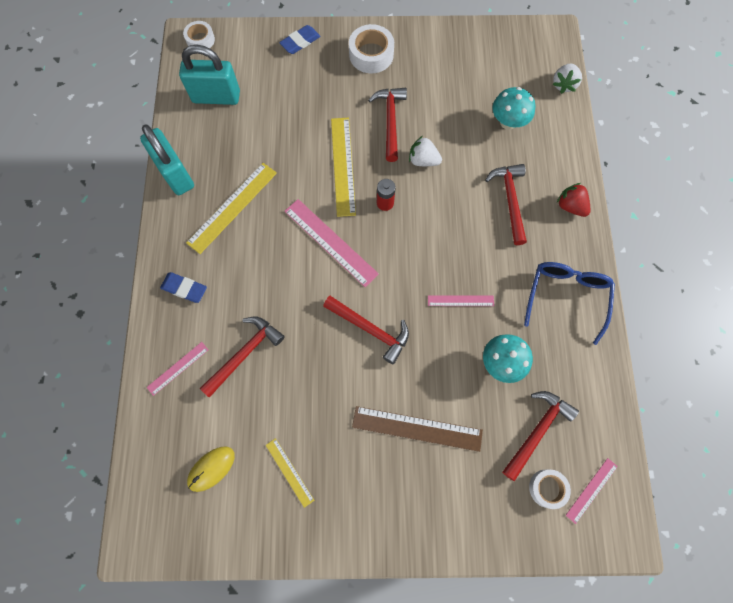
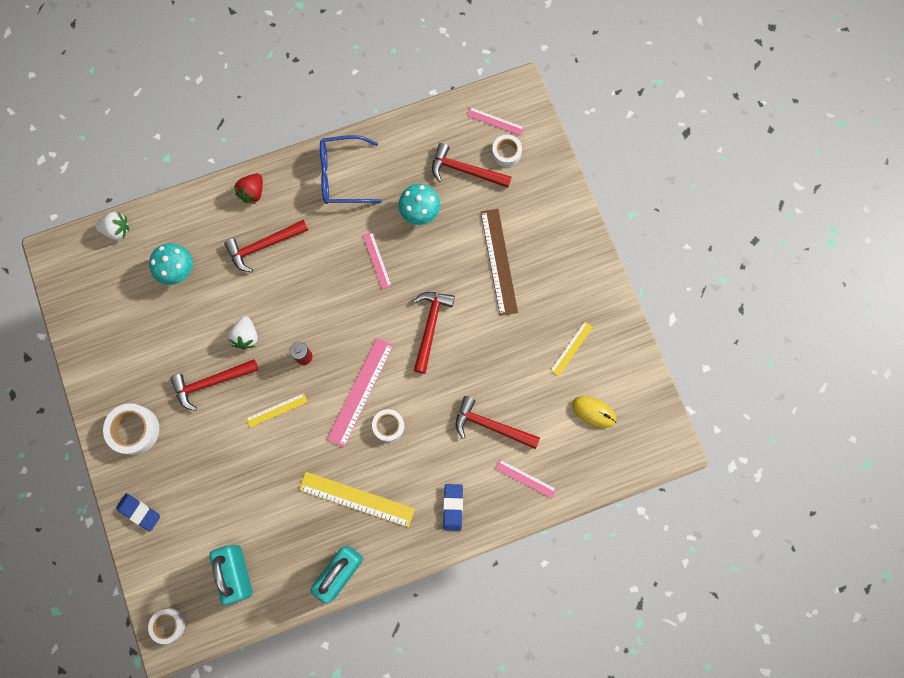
camera: 110 degrees left, 5 degrees up
(287, 256) = (388, 426): none -> white tape
(343, 166) = (276, 410): yellow ruler -> yellow ruler, size x0.55

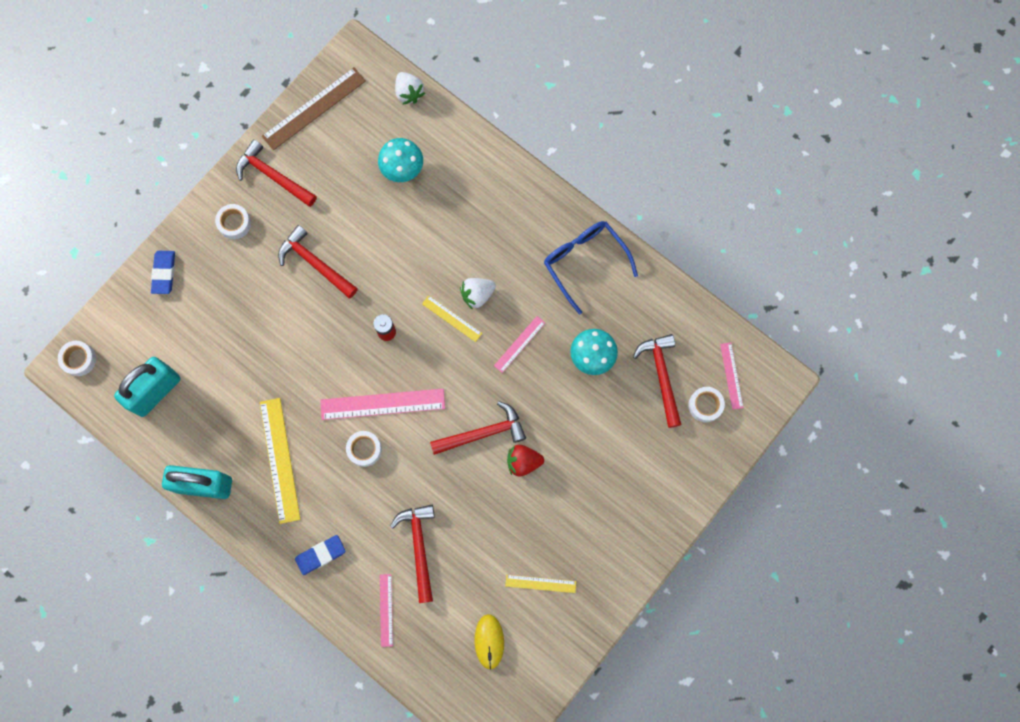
camera: 60 degrees right, 0 degrees up
(134, 430) = (234, 223): white tape -> white tape, size x0.64
(246, 336) = (376, 268): white strawberry -> white strawberry (477, 295)
(252, 192) = (517, 190): red strawberry -> red strawberry (523, 462)
(264, 246) = (471, 232): red hammer -> red hammer (273, 176)
(276, 410) = (322, 337): yellow ruler -> yellow ruler (452, 318)
(499, 261) = (587, 462): brown ruler -> brown ruler (314, 108)

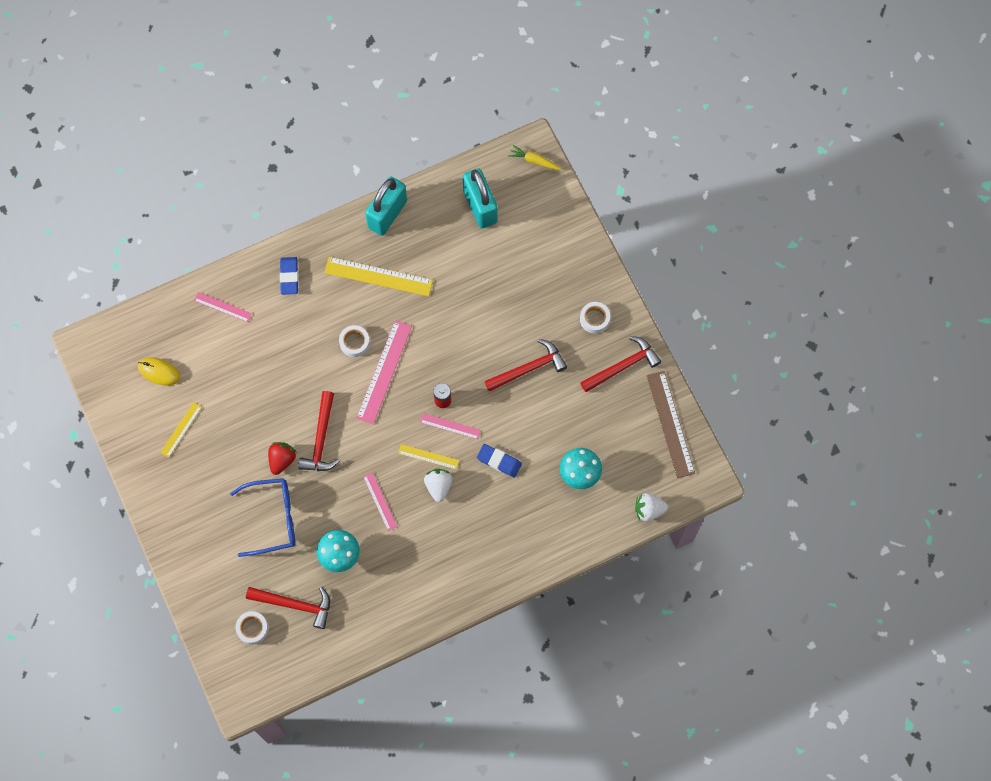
camera: 115 degrees right, 5 degrees down
(79, 359) = (534, 161): white tape -> yellow carrot
(164, 273) = (576, 249): blue eraser -> blue eraser (499, 461)
(419, 547) = (257, 351): red hammer -> none
(452, 318) = (428, 456): yellow ruler -> yellow ruler turned 45 degrees clockwise
(584, 262) = (424, 588): blue glasses -> blue glasses (273, 518)
(731, 375) = (266, 663): pink ruler -> pink ruler (450, 426)

